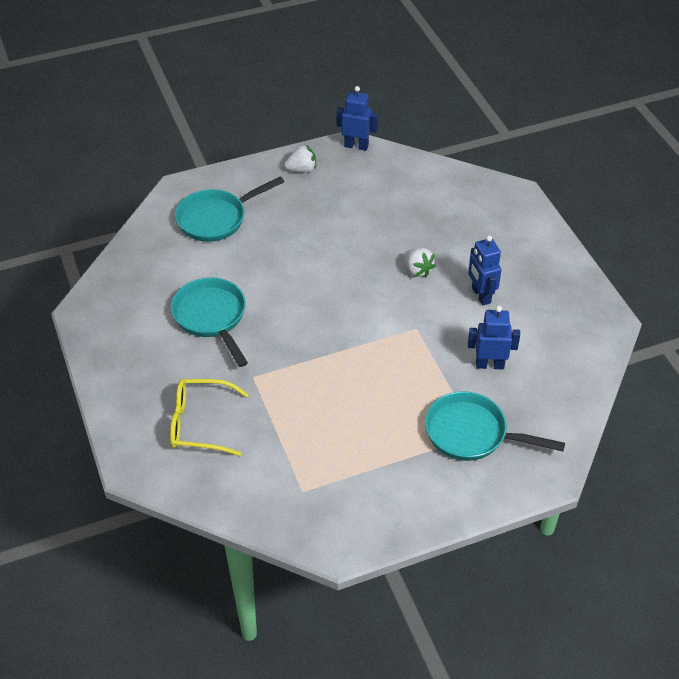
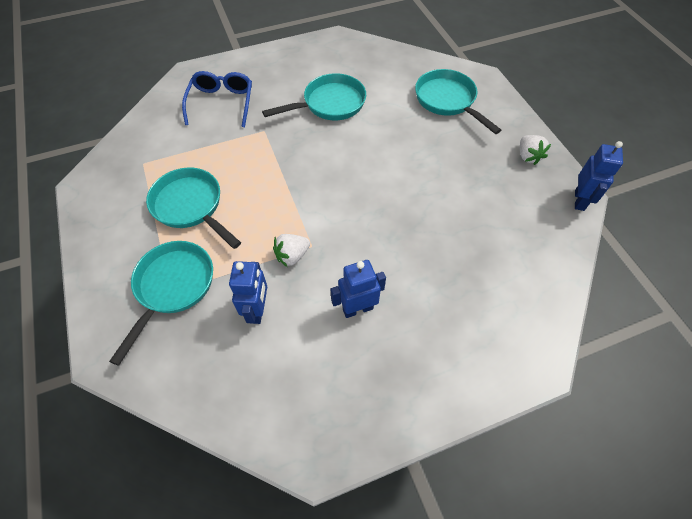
camera: 90 degrees right, 10 degrees up
(199, 423) = (221, 103): yellow glasses -> blue glasses
(369, 433) = (191, 206): none -> turquoise pan
(417, 270) = (393, 250): white strawberry -> white strawberry (292, 256)

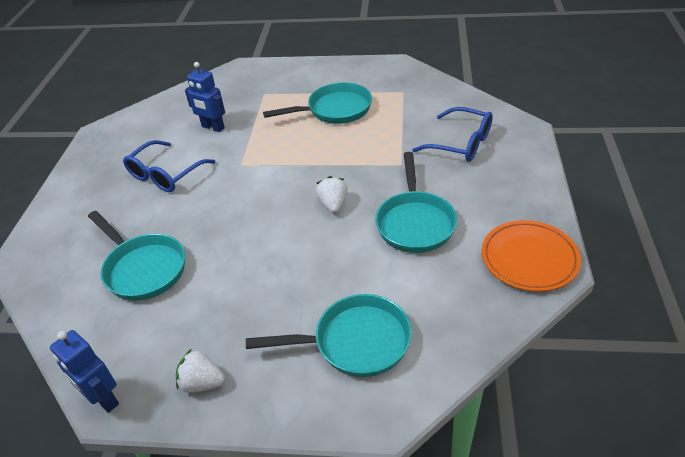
camera: 120 degrees right, 15 degrees down
(172, 287) = (266, 95): turquoise pan -> turquoise pan (143, 268)
(292, 256) = (241, 152): white strawberry -> white strawberry (333, 205)
(335, 48) = (529, 258): none -> orange plate
(357, 308) = (165, 175): blue robot -> blue glasses

